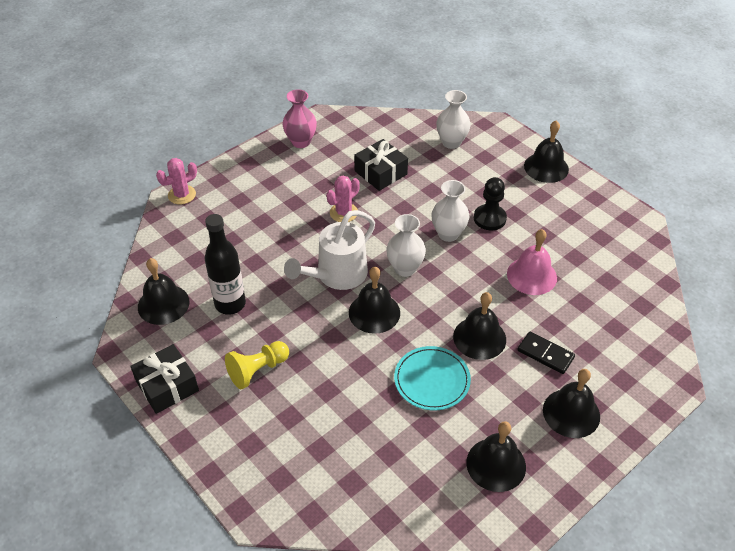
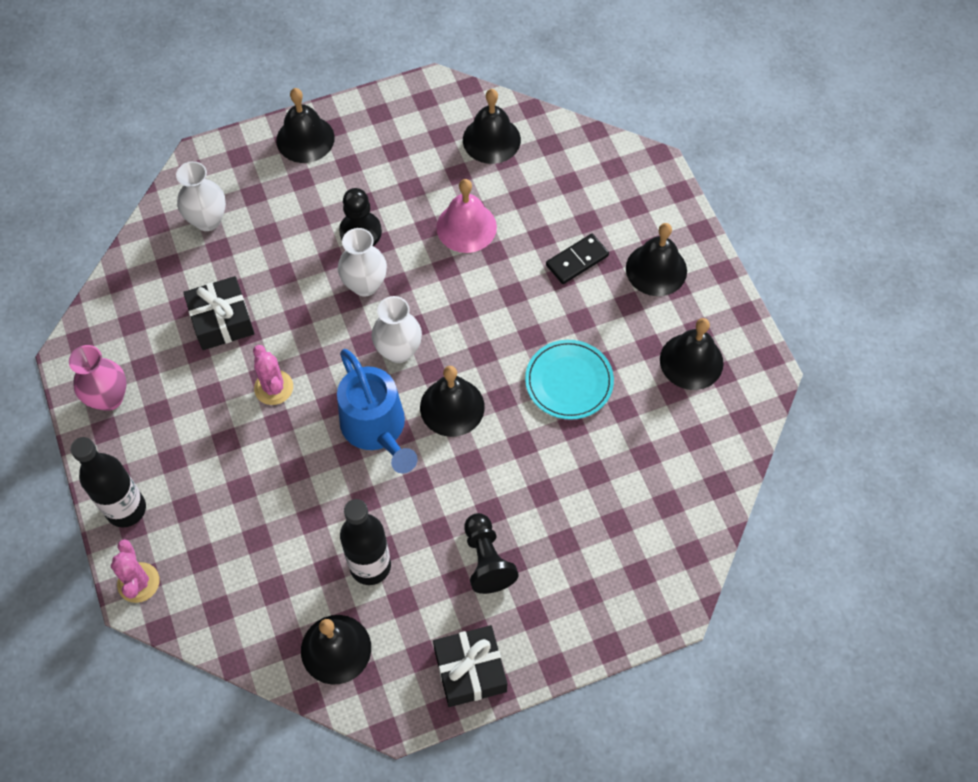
camera: 70 degrees left, 15 degrees up
(229, 173) = (126, 509): none -> black bottle
(257, 370) = (486, 560): yellow pawn -> black pawn
(336, 275) = (377, 429): white watering can -> blue watering can
(479, 338) = (531, 313): black bell -> black bell (491, 139)

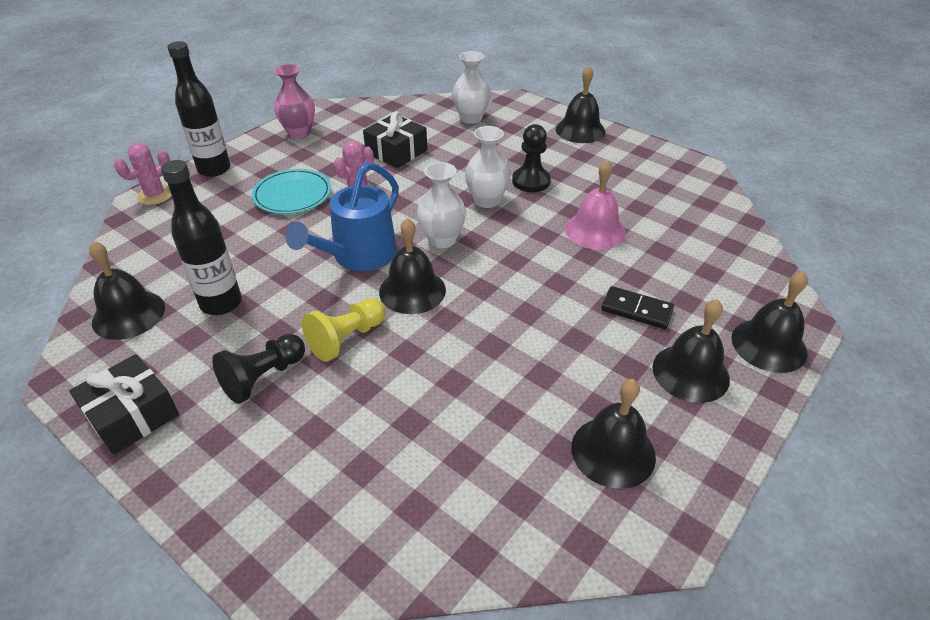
camera: 60 degrees right, 20 degrees down
(480, 481) = (347, 339): none -> yellow pawn
(491, 139) = (692, 212): black bell -> black bell (769, 345)
(569, 381) = (502, 358): turquoise plate -> turquoise plate (292, 194)

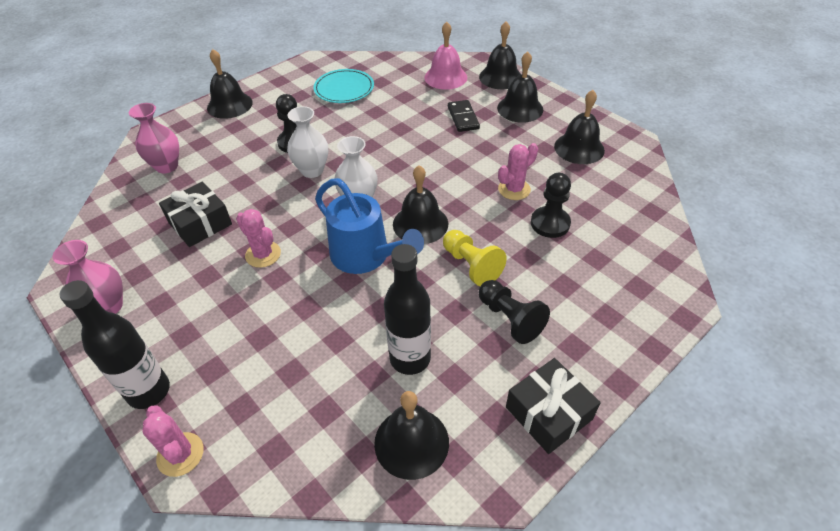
camera: 80 degrees left, 5 degrees up
(292, 194) = (242, 308): turquoise plate -> turquoise plate (344, 89)
(427, 414) = (550, 223): none -> black pawn
(471, 118) = (167, 166): white vase -> pink vase
(491, 372) = (514, 189): none -> pink cactus
(595, 230) = (373, 120): pink bell -> pink bell (445, 77)
(637, 310) = (463, 118): black domino -> black domino turned 45 degrees counterclockwise

